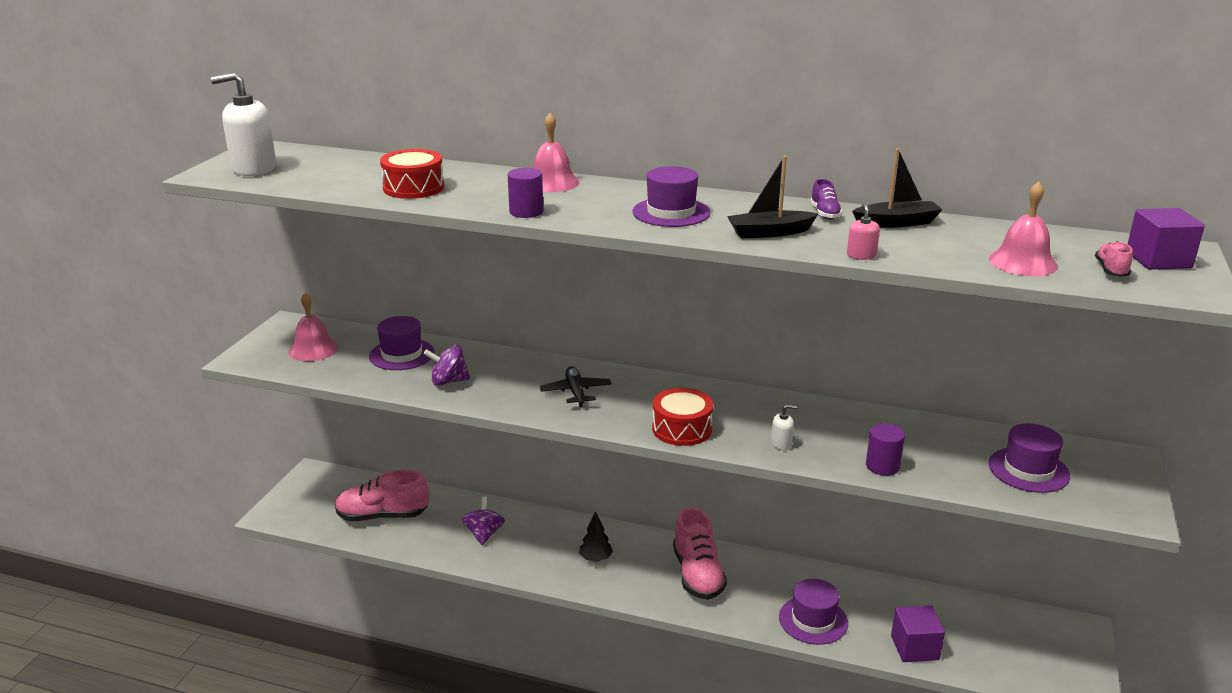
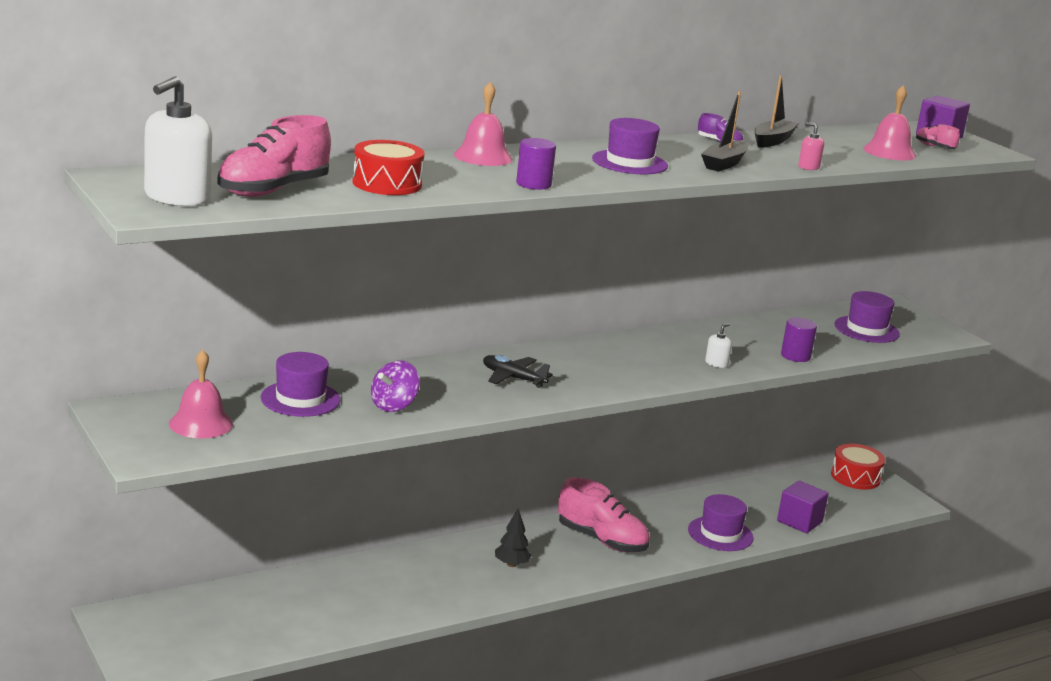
camera: 50 degrees left, 5 degrees down
(382, 516) = (264, 618): pink shoe -> pink shoe (273, 190)
(484, 534) = (388, 589): purple spinning top -> none
(682, 429) = (639, 377): red drum -> red drum (855, 477)

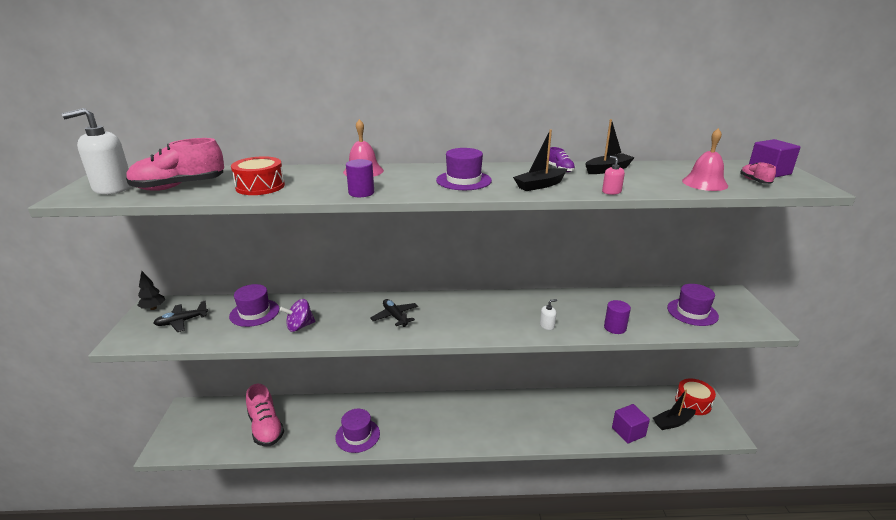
camera: 30 degrees right, 5 degrees up
(201, 423) = (182, 321): pink bell -> black plane
(511, 564) = (413, 423): black tree -> black tree (153, 308)
(602, 540) = (482, 417): pink shoe -> pink shoe (266, 428)
(720, 534) = (564, 429): purple hat -> purple hat (357, 435)
(845, 502) = (672, 423): none -> black boat

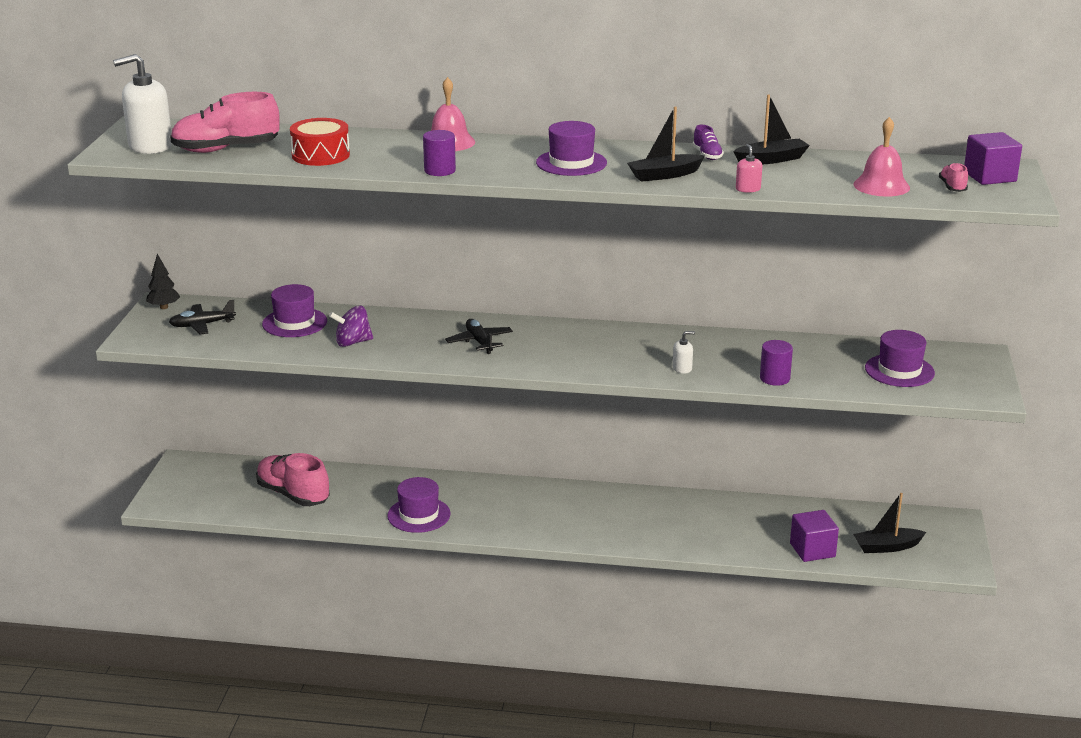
camera: 10 degrees right, 0 degrees up
(266, 428) = (293, 495): pink shoe -> pink shoe turned 150 degrees clockwise
(693, 403) = (934, 528): red drum -> none

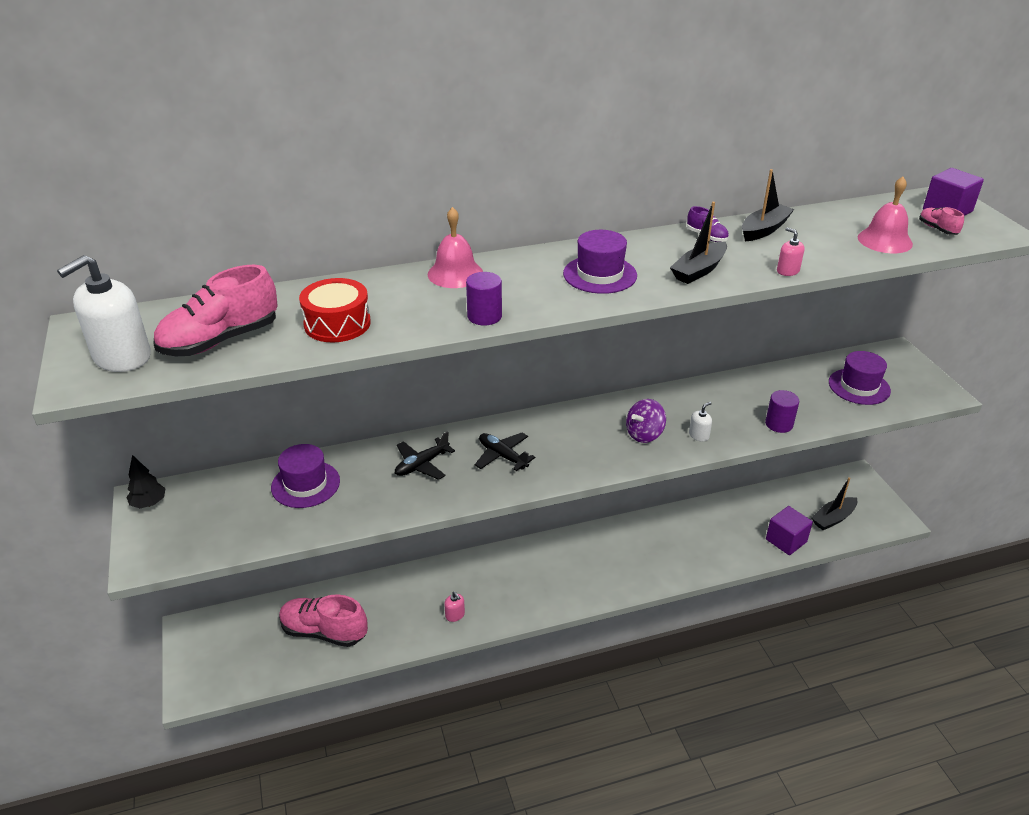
camera: 25 degrees left, 10 degrees up
(202, 325) = (208, 517): black plane -> black plane (422, 465)
(352, 342) = (383, 493): purple spinning top -> purple spinning top (644, 434)
(419, 515) = (455, 615): purple hat -> pink soap dispenser

